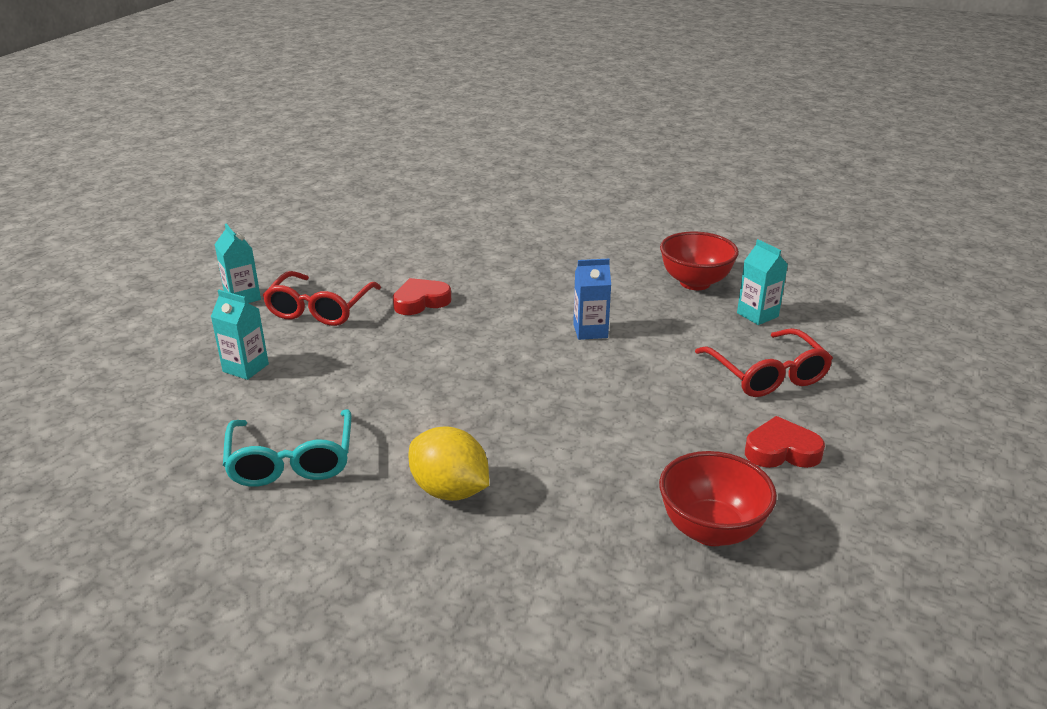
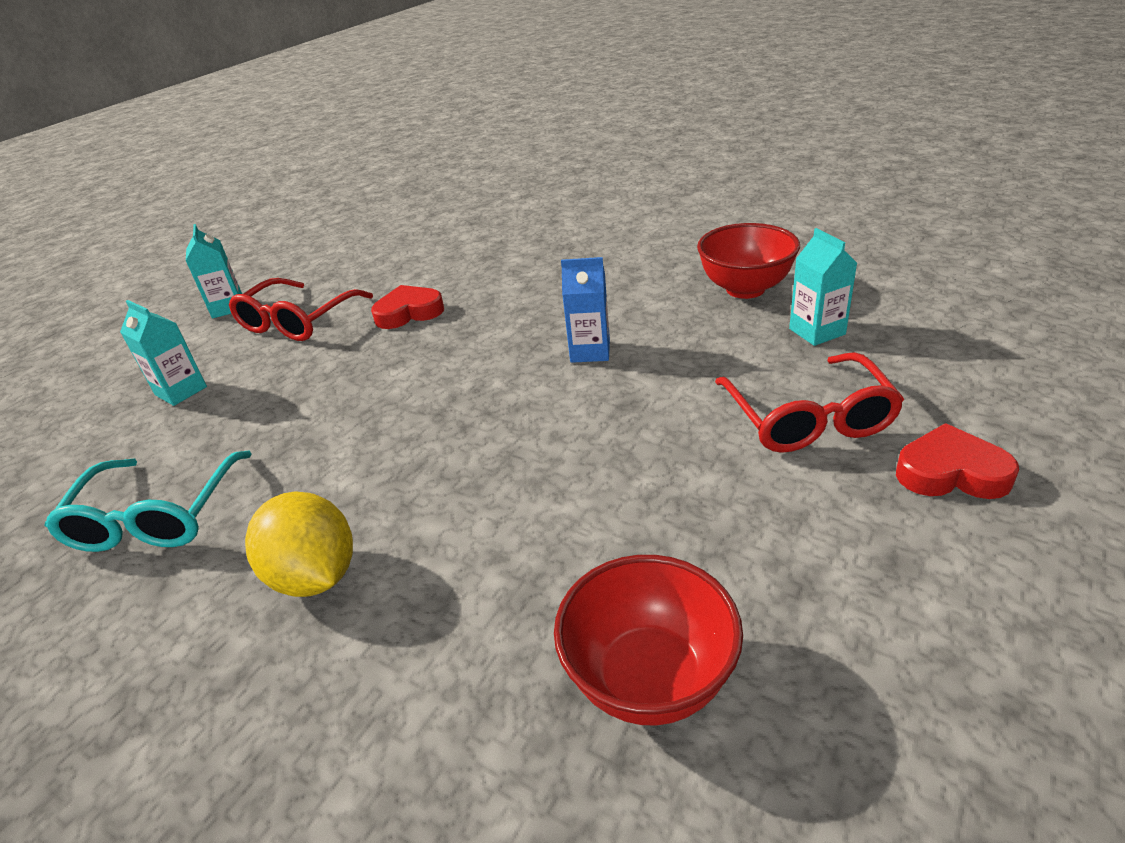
camera: 15 degrees right, 5 degrees up
(781, 451) = (799, 543): red heart -> red heart (951, 472)

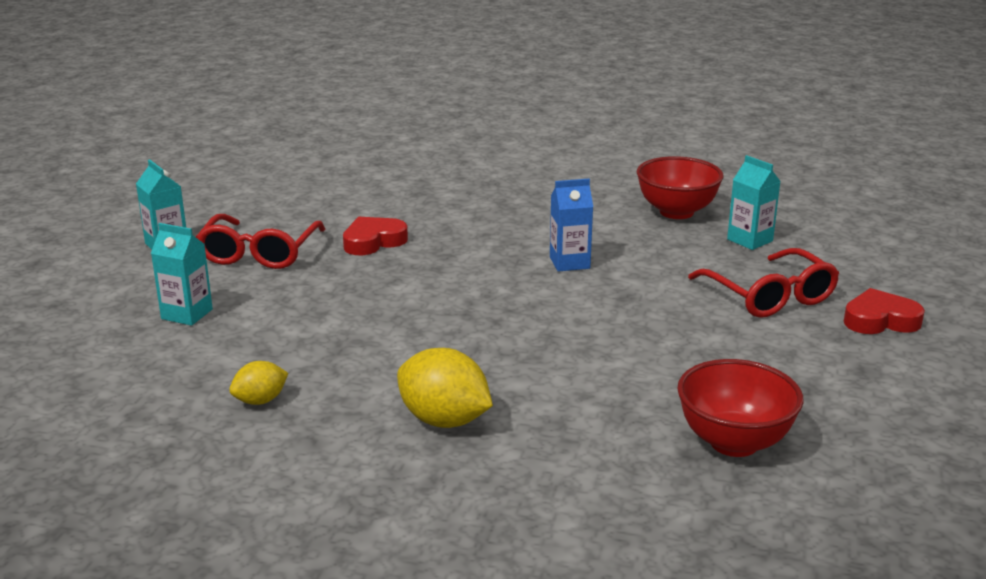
camera: 20 degrees left, 10 degrees down
(156, 516) = (260, 401): turquoise glasses -> yellow lemon

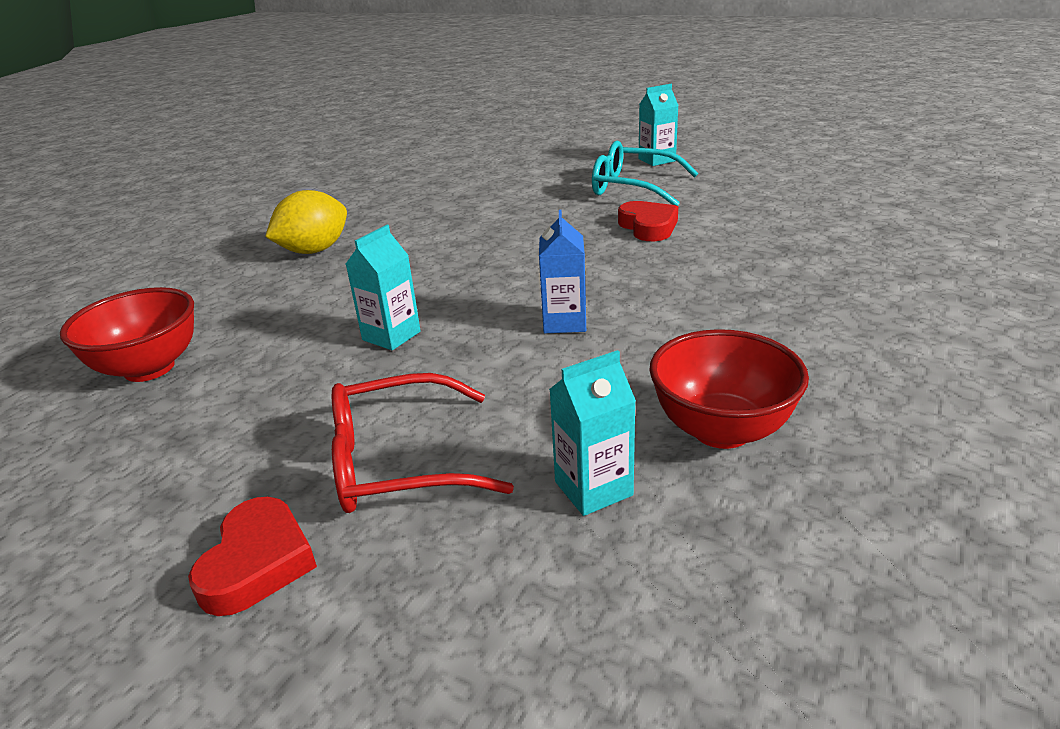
camera: 105 degrees right, 5 degrees up
(187, 314) = (532, 173): turquoise carton -> turquoise carton (391, 336)
(259, 253) = (633, 187): red glasses -> turquoise glasses
(260, 401) = (394, 198): yellow lemon -> none

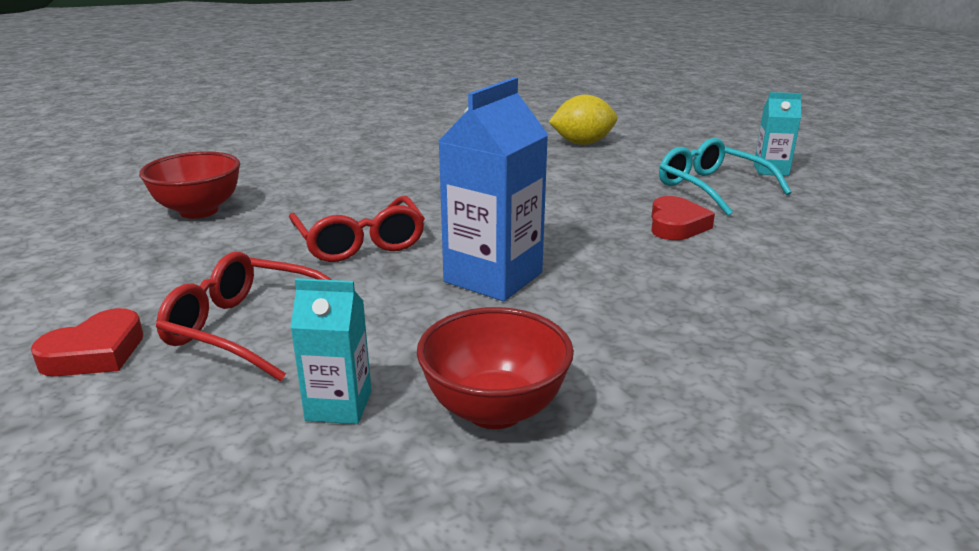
camera: 30 degrees right, 5 degrees down
(314, 250) = (393, 166): yellow lemon -> yellow lemon (582, 143)
(391, 336) = (360, 242): turquoise carton -> red glasses
(564, 322) = (493, 277): blue carton -> blue carton, size x1.79

